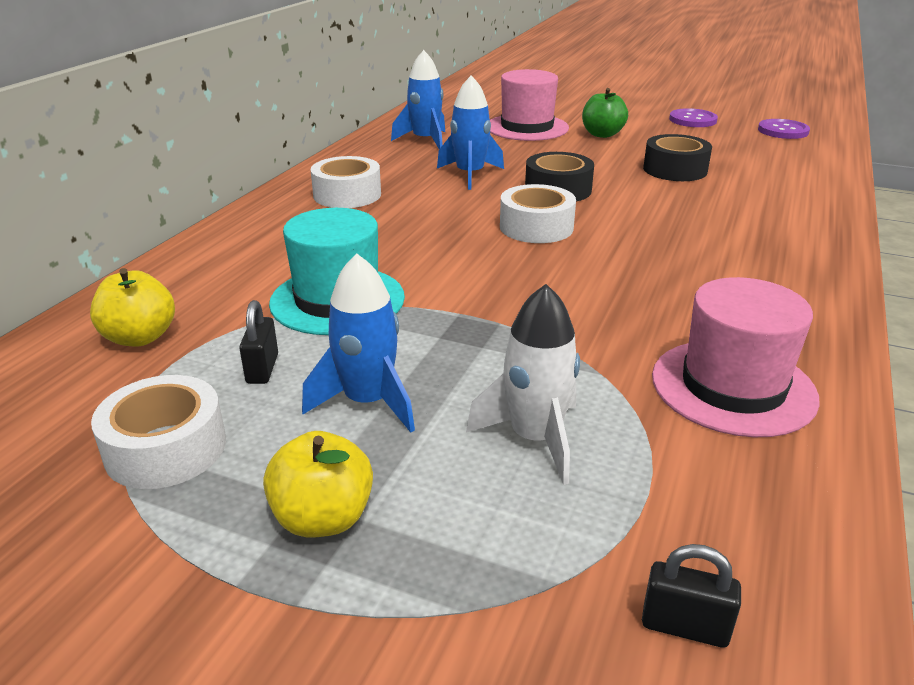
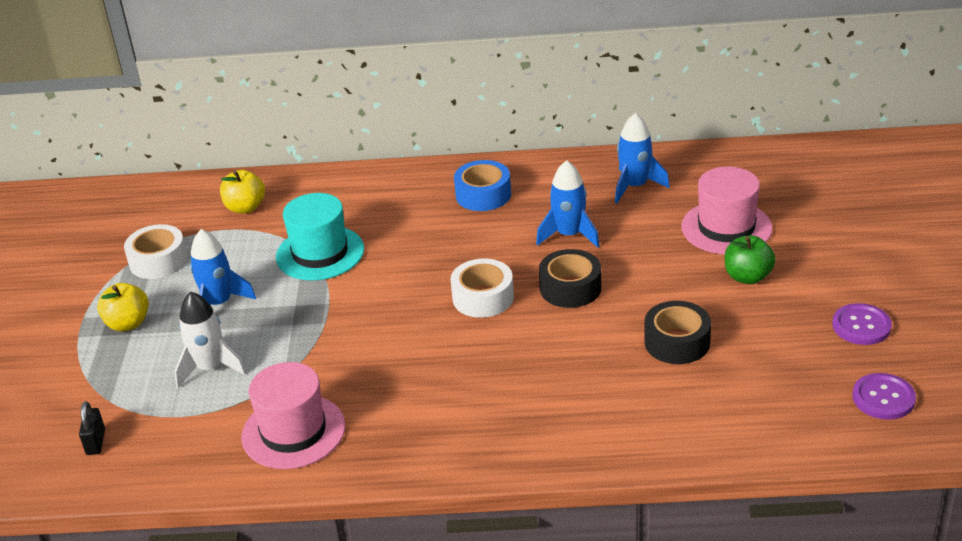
camera: 70 degrees right, 5 degrees up
(262, 369) = (234, 259): black padlock -> none
(347, 195) = (483, 195): white tape -> blue tape

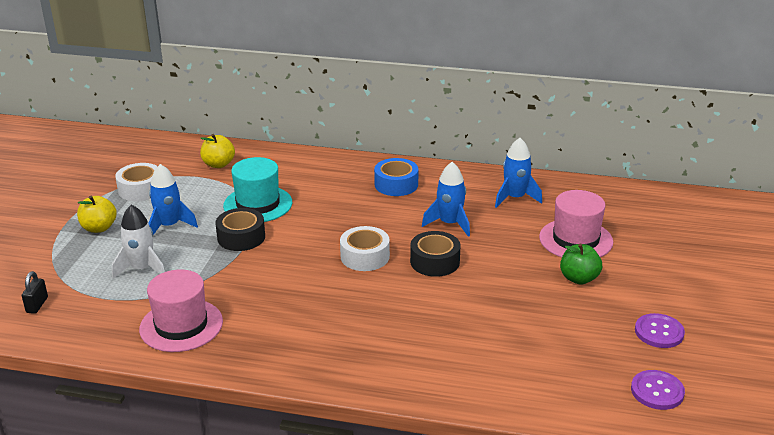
camera: 10 degrees right, 5 degrees down
(677, 342) = (502, 316): black tape -> black tape (241, 237)

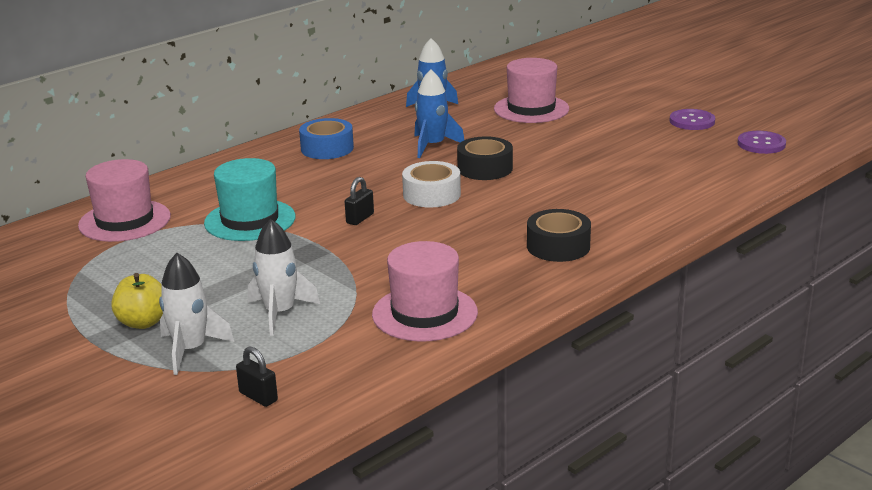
camera: 55 degrees left, 5 degrees down
(77, 258) = (190, 350): none -> white rocket
(140, 189) = (97, 278): white tape -> none
(169, 226) = (212, 278): blue rocket -> none
(218, 164) = (124, 221): yellow apple -> pink hat
(241, 237) = (302, 244): black tape -> black tape (558, 246)
(298, 243) = (360, 218): none -> black padlock
(579, 278) = (587, 124): green apple -> none

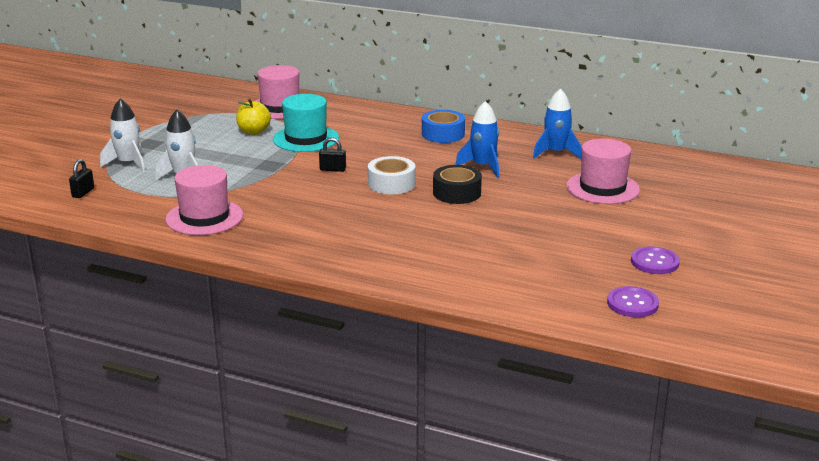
camera: 65 degrees right, 0 degrees up
(143, 322) = (155, 144): yellow apple -> yellow apple (254, 131)
(558, 246) = (335, 244): black tape -> none

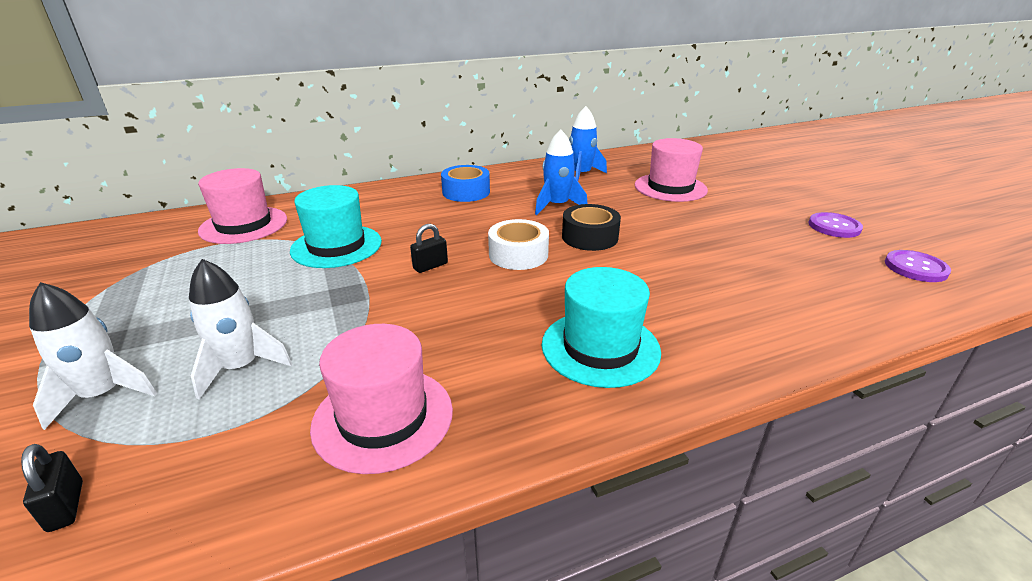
camera: 45 degrees left, 5 degrees up
(254, 131) = (254, 263): yellow apple -> none
(336, 240) = (600, 347): none -> turquoise hat

